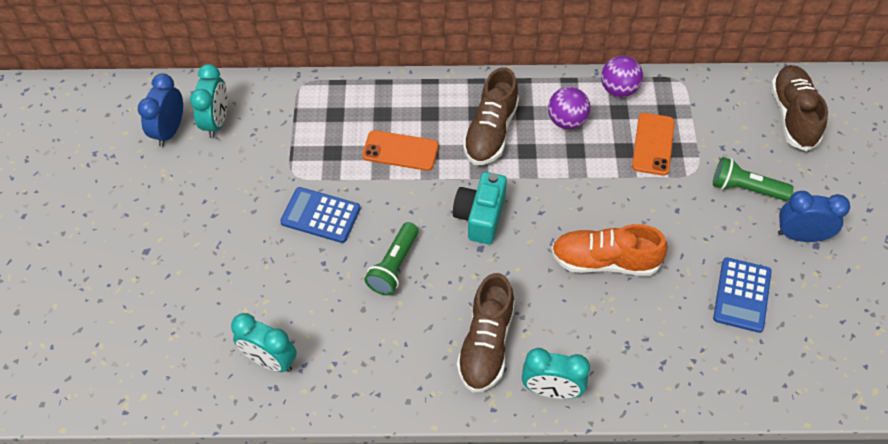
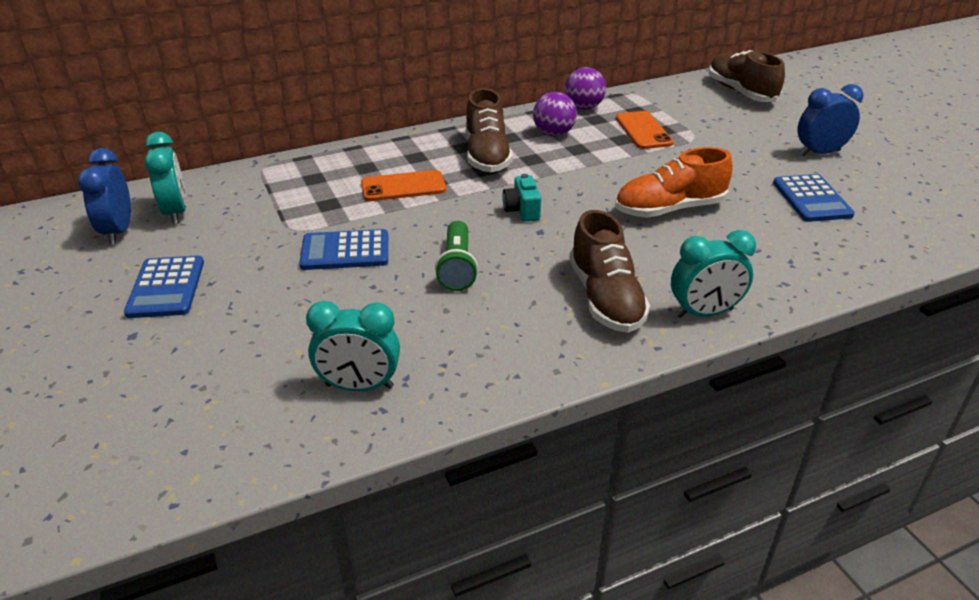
camera: 25 degrees left, 20 degrees down
(182, 209) = (166, 288): none -> blue calculator
(480, 217) = (522, 210): turquoise camera -> turquoise camera, size x0.64
(745, 188) = (746, 137): green flashlight -> none

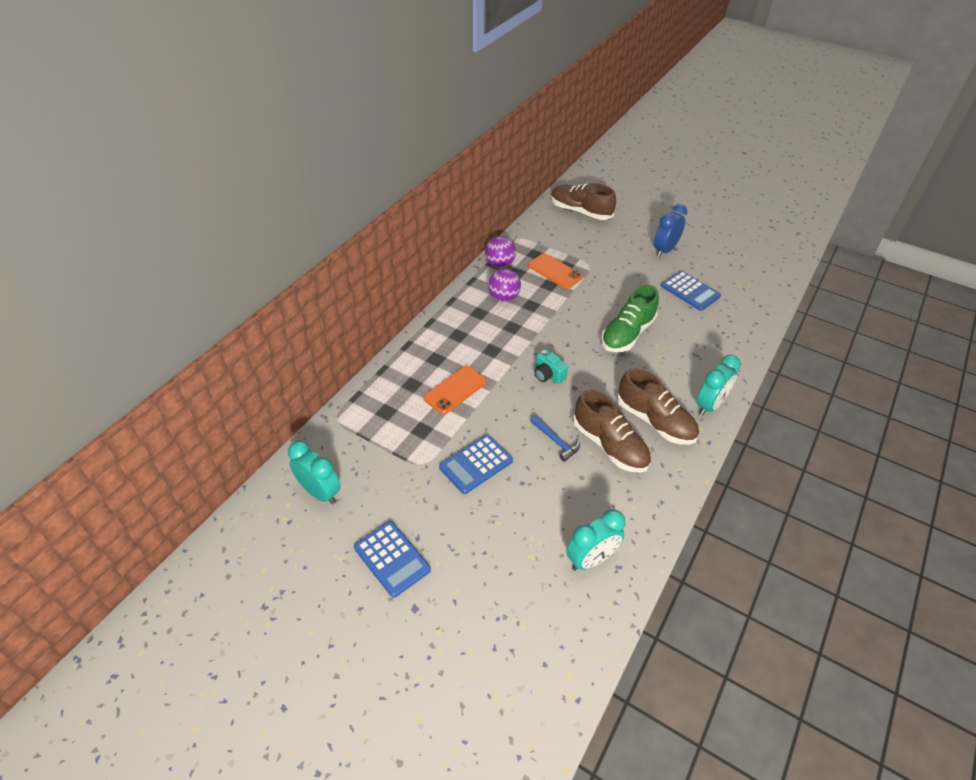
camera: 35 degrees left, 10 degrees up
(118, 231) = (296, 532): blue clock -> none
(457, 267) = (556, 441): green flashlight -> blue hammer
(487, 155) = (480, 336): brown shoe -> brown shoe (609, 445)
(669, 209) = (627, 334): orange shoe -> green shoe

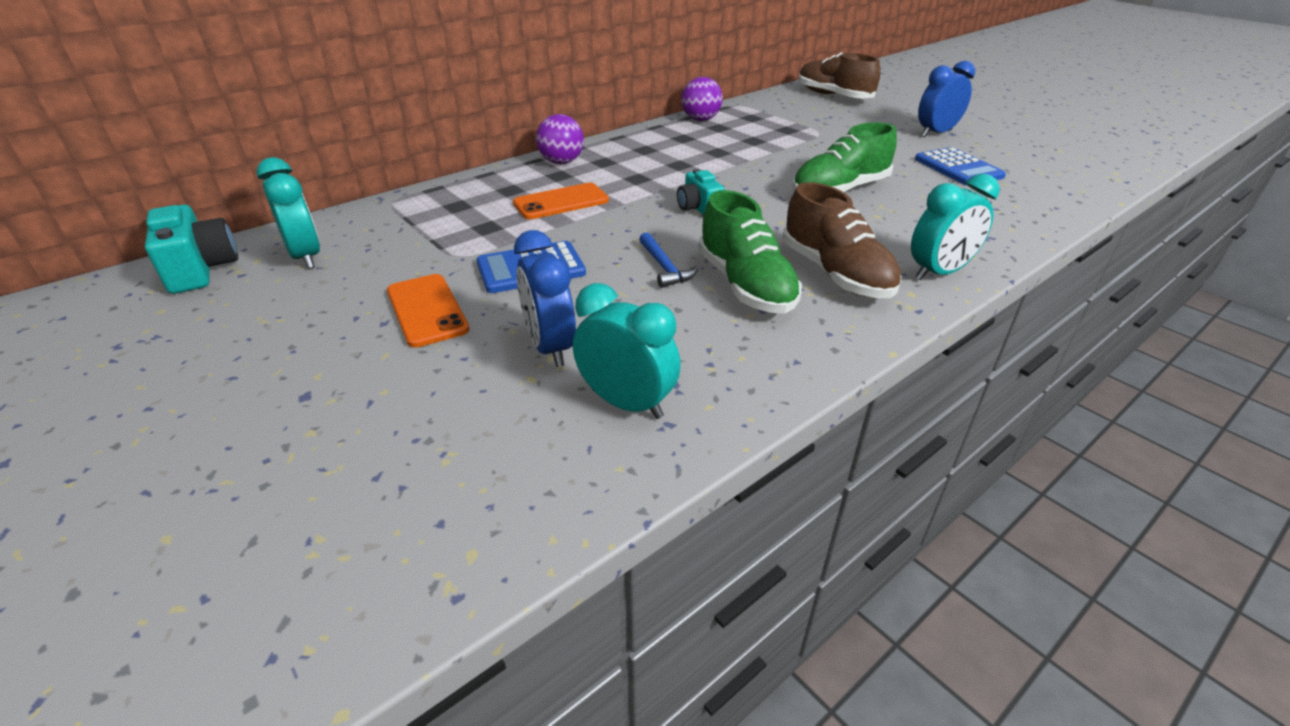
camera: 20 degrees right, 10 degrees down
(257, 525) = (201, 270): none -> turquoise camera
(392, 559) = (328, 336): blue calculator -> none
(504, 297) = (686, 142): purple ball -> purple ball (561, 162)
(527, 530) = (550, 347): none -> blue clock
(555, 271) = (769, 132): orange phone -> orange phone (427, 310)
(591, 559) = (627, 403): turquoise clock -> turquoise clock turned 135 degrees counterclockwise
(609, 445) = (745, 285): brown shoe -> green shoe

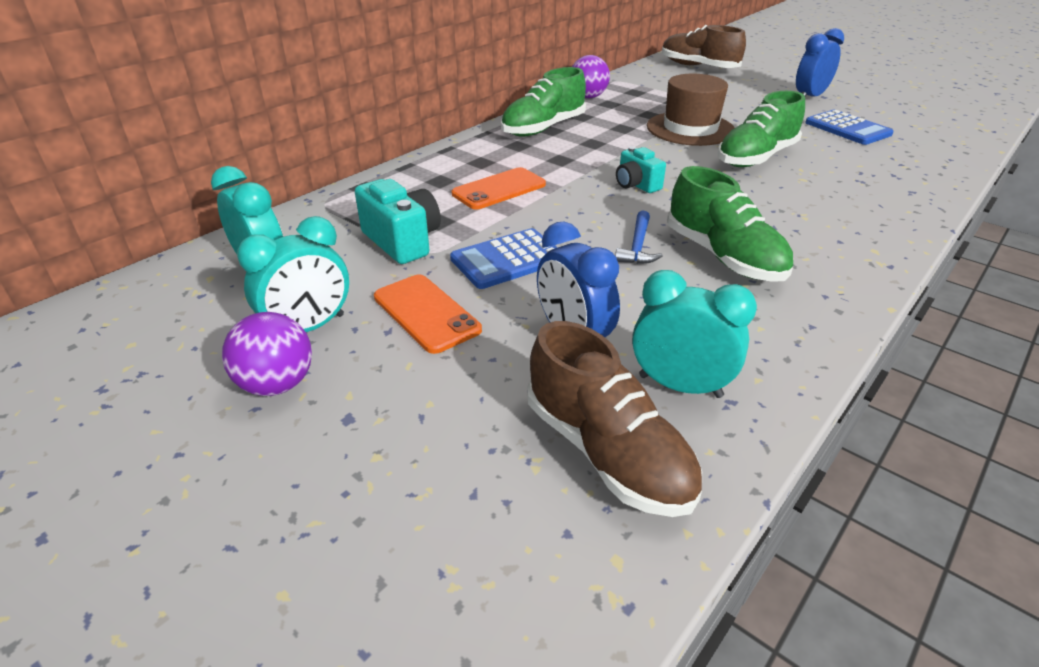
camera: 10 degrees left, 0 degrees up
(201, 270) = (152, 294): turquoise camera -> turquoise camera (402, 241)
(561, 162) = (476, 148): purple ball -> purple ball (277, 384)
(638, 147) = (543, 128): none -> green shoe
(664, 267) = (638, 246): blue hammer -> blue hammer turned 45 degrees clockwise
(787, 157) = (690, 129): none -> brown hat
(835, 274) = (798, 238): brown shoe -> brown shoe (607, 452)
(939, 273) = (888, 228): turquoise clock -> turquoise clock (309, 328)

